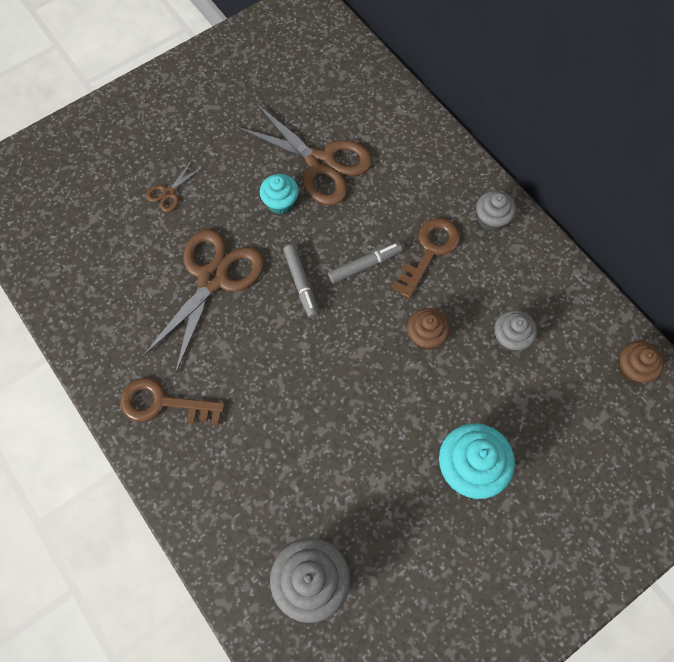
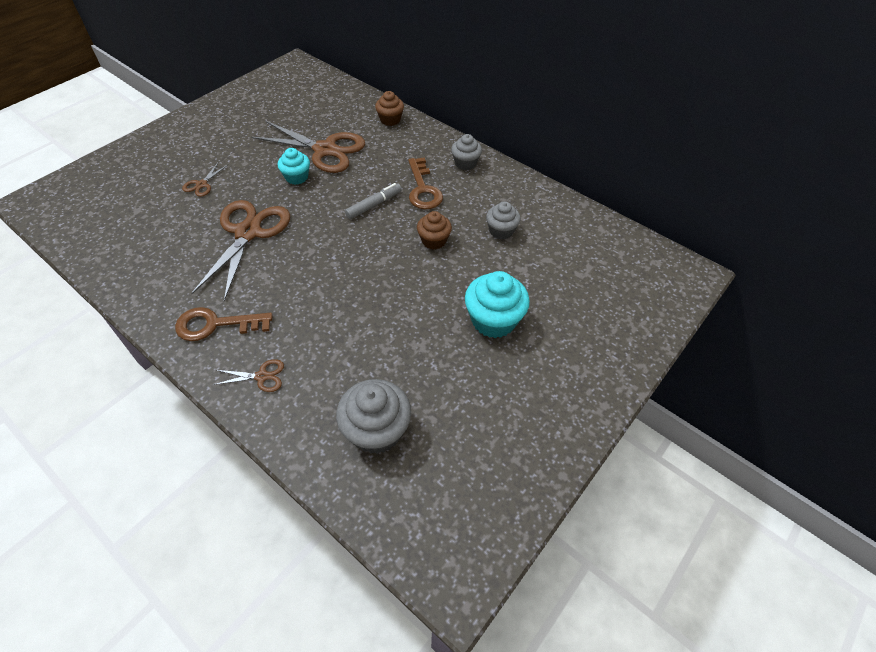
camera: 15 degrees left, 15 degrees down
(203, 483) = (262, 376): none -> brown scissors
(301, 283) = (324, 224): grey marker -> none
(429, 251) = (423, 189): brown key -> brown key turned 150 degrees clockwise
(632, 369) = (600, 234): brown cupcake -> brown cupcake (390, 120)

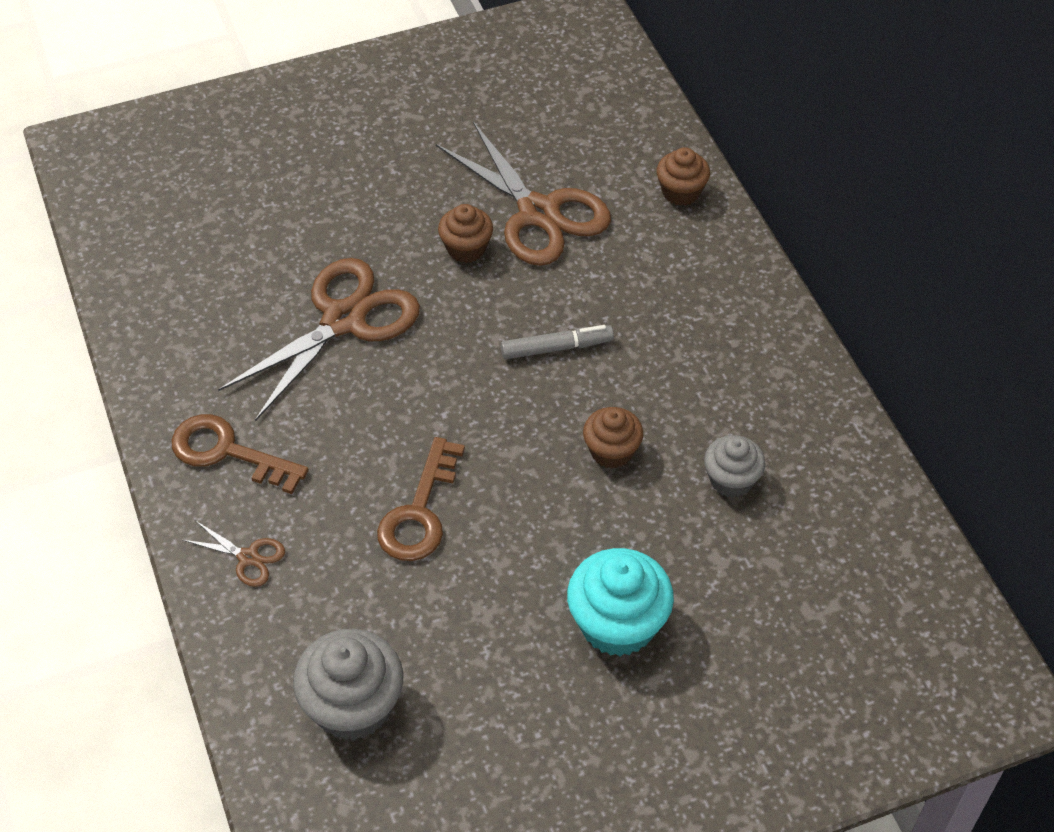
camera: 30 degrees right, 0 degrees up
(201, 184) = (319, 206): brown scissors -> none
(296, 177) = (466, 248): turquoise cupcake -> brown cupcake
(423, 189) = (653, 350): brown key -> brown key (420, 511)
(465, 163) = (755, 329): grey cupcake -> none

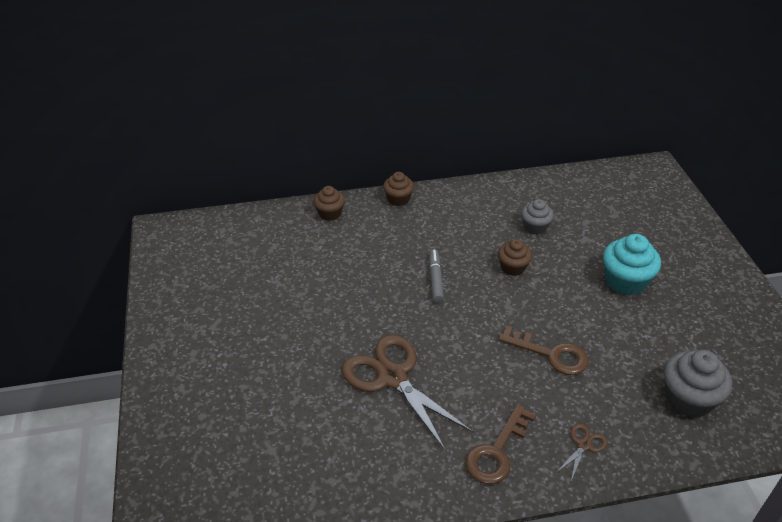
camera: 80 degrees left, 10 degrees down
(466, 248) = (346, 309): brown cupcake -> brown cupcake (398, 199)
(538, 213) = (327, 273): brown scissors -> none

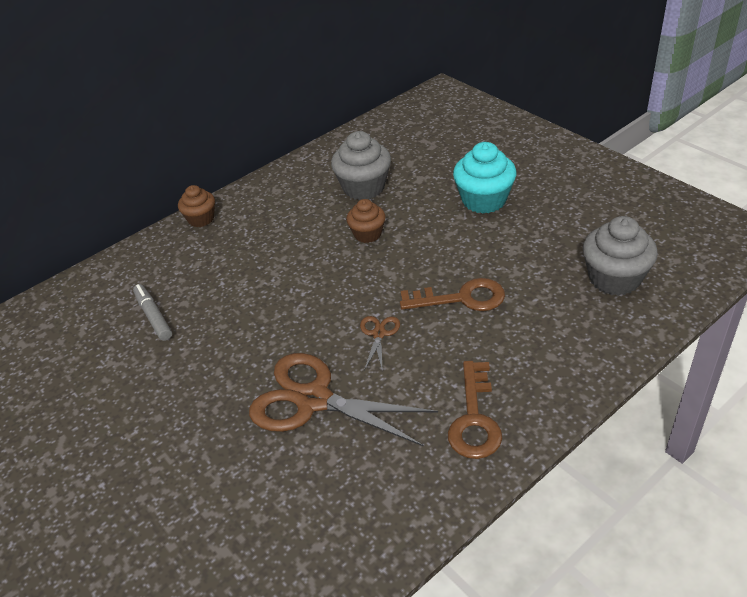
camera: 25 degrees left, 0 degrees up
(330, 213) = (130, 264): brown cupcake -> none
(435, 279) = (295, 280): grey marker -> grey marker (153, 316)
(535, 227) = (364, 187): grey cupcake -> grey cupcake, size x1.62
(584, 445) = (553, 368): brown scissors -> brown scissors (379, 334)

